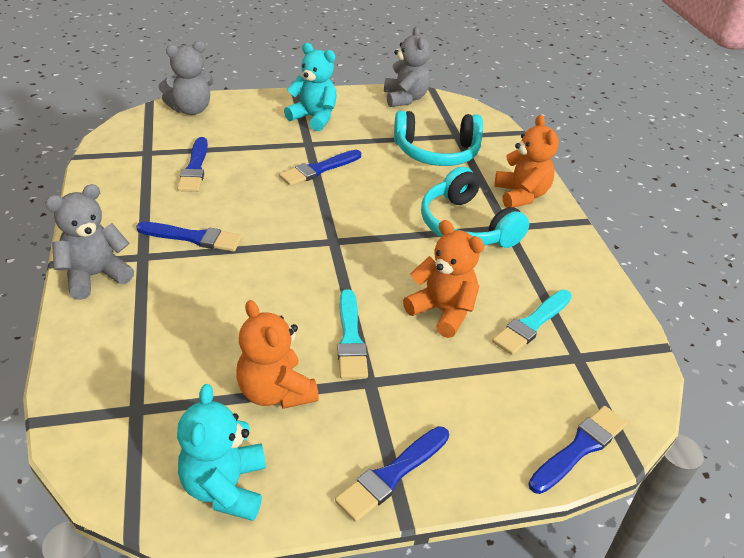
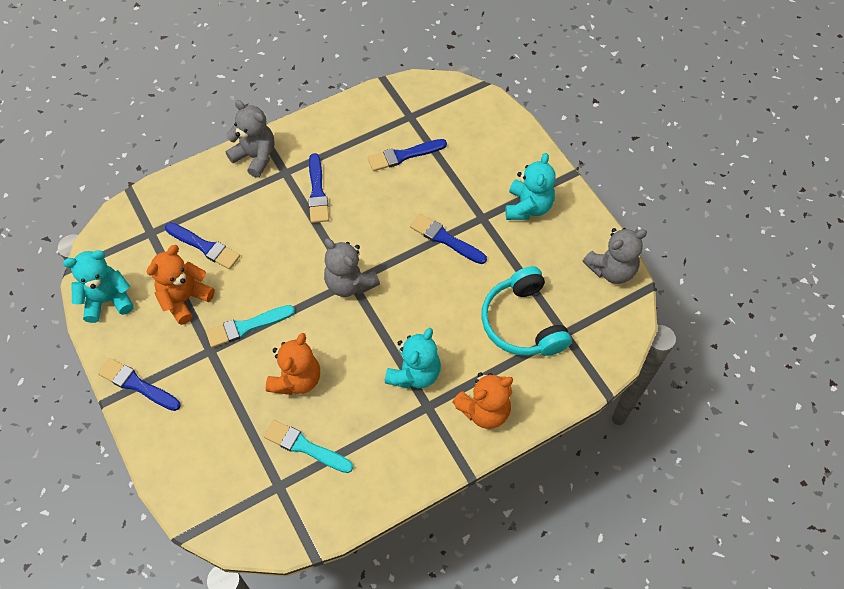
camera: 75 degrees right, 20 degrees up
(191, 109) = (489, 115): grey teddy bear -> grey teddy bear (349, 283)
(466, 226) = (414, 373): turquoise headphones -> turquoise teddy bear
(579, 448) = (188, 497): blue brush -> blue brush (204, 247)

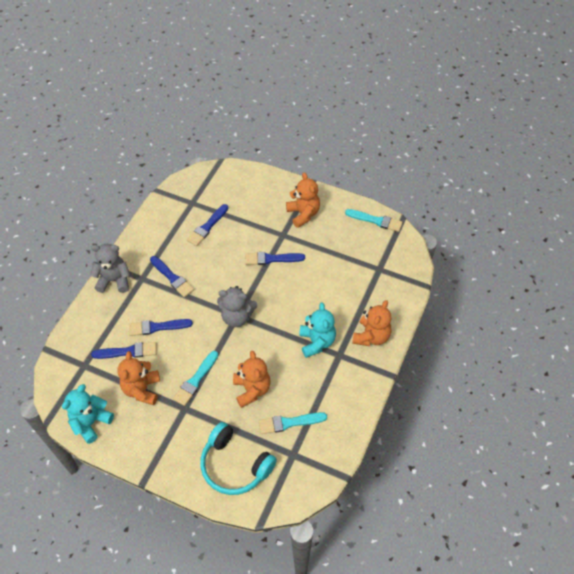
camera: 35 degrees left, 5 degrees down
(137, 384) = (155, 458): blue brush -> blue brush (157, 327)
(523, 322) = (353, 277): turquoise headphones -> turquoise headphones (235, 465)
(528, 207) = (303, 214): turquoise teddy bear -> orange teddy bear
(611, 270) = (376, 221): grey teddy bear -> turquoise brush

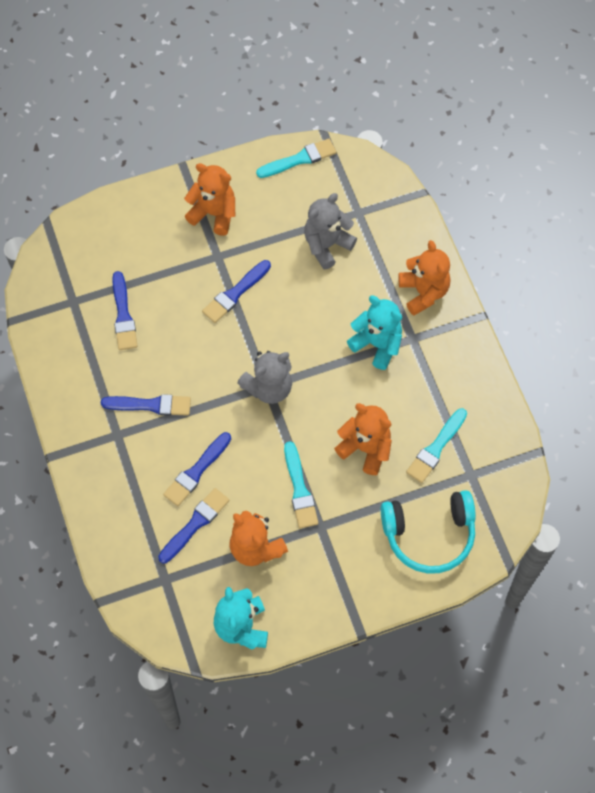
camera: 45 degrees left, 10 degrees up
(114, 280) = (88, 463): grey teddy bear -> grey teddy bear (327, 245)

